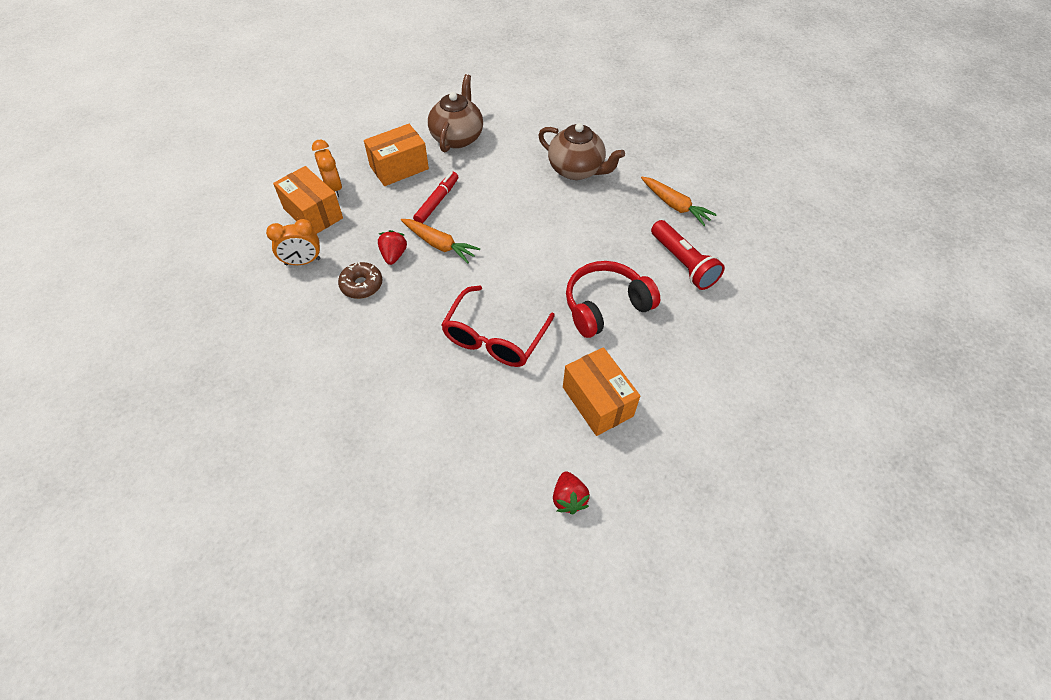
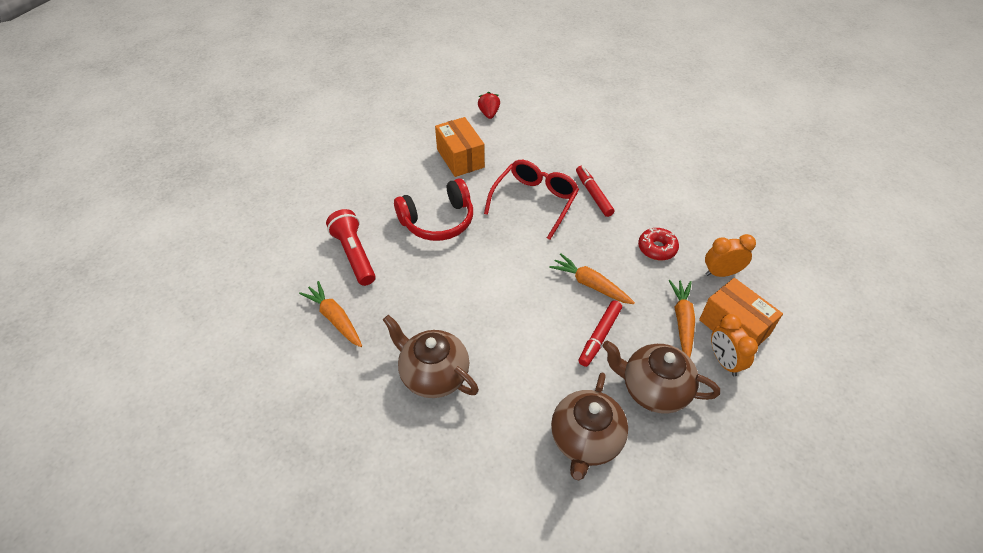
camera: 175 degrees left, 5 degrees down
(358, 216) = (682, 321): none -> orange carrot
(361, 285) = (657, 248): brown donut -> red donut
(394, 255) = (634, 275): red strawberry -> none
(399, 167) = (653, 389): orange box -> brown teapot
(421, 351) = (593, 194): none -> red marker

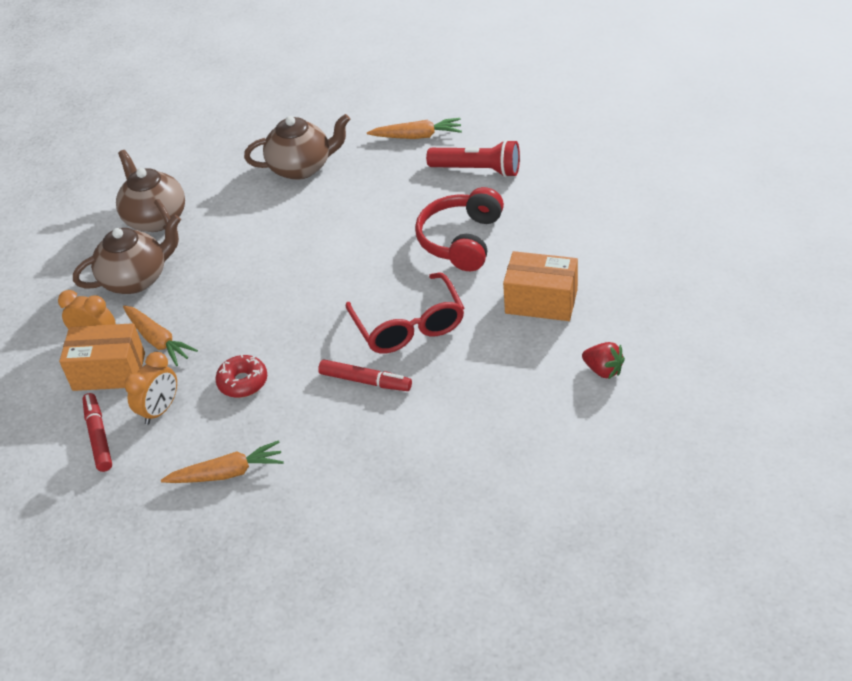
camera: 135 degrees right, 5 degrees down
(590, 284) = (266, 304): orange carrot -> orange carrot (227, 473)
(599, 336) = (214, 277): red marker -> red marker (99, 436)

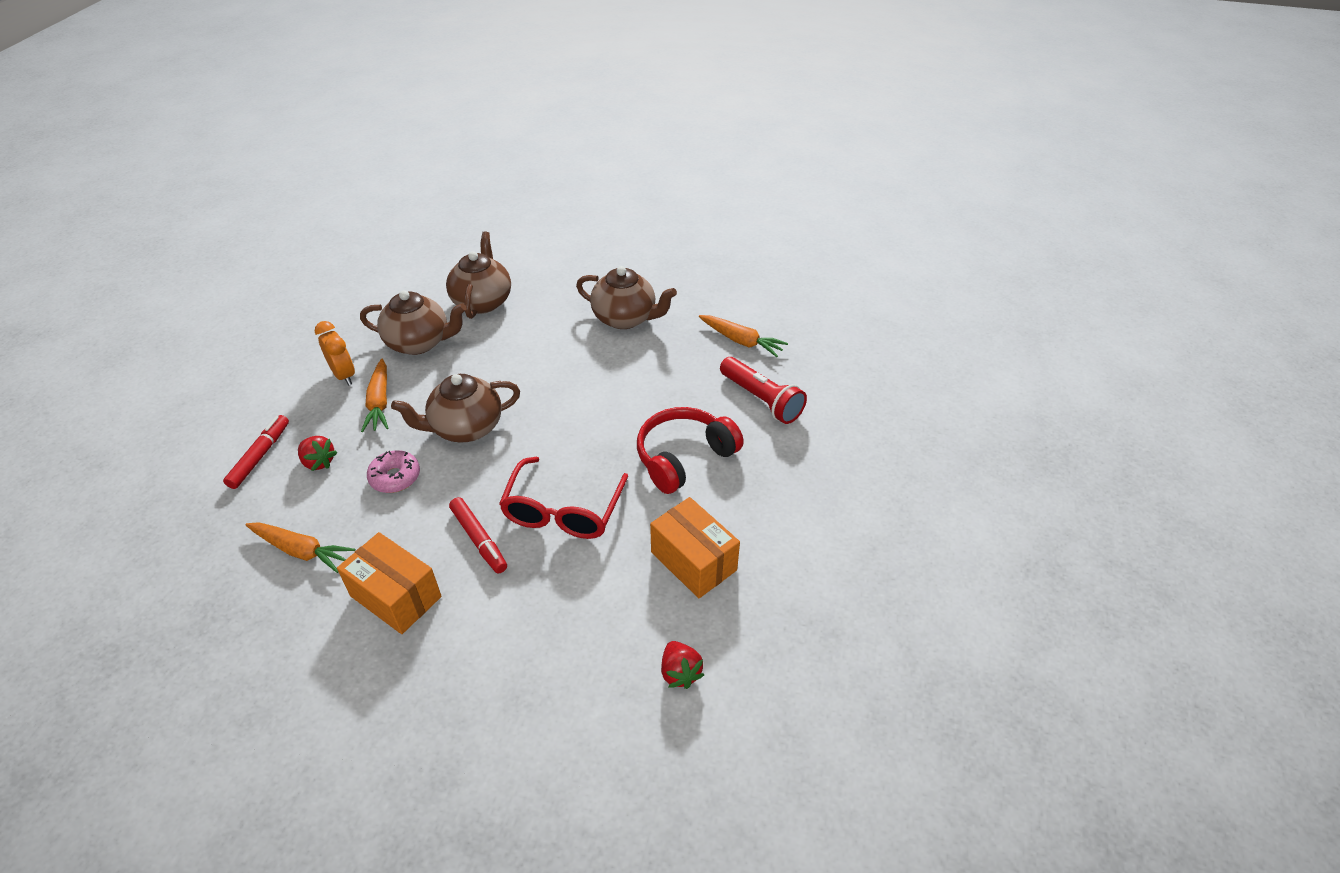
camera: 30 degrees right, 0 degrees up
(109, 372) = (323, 407): orange box -> orange box (396, 596)
(160, 410) = (319, 462): orange clock -> red strawberry
(243, 382) = (395, 477): red donut -> pink donut
(260, 316) = (465, 428): none -> brown teapot

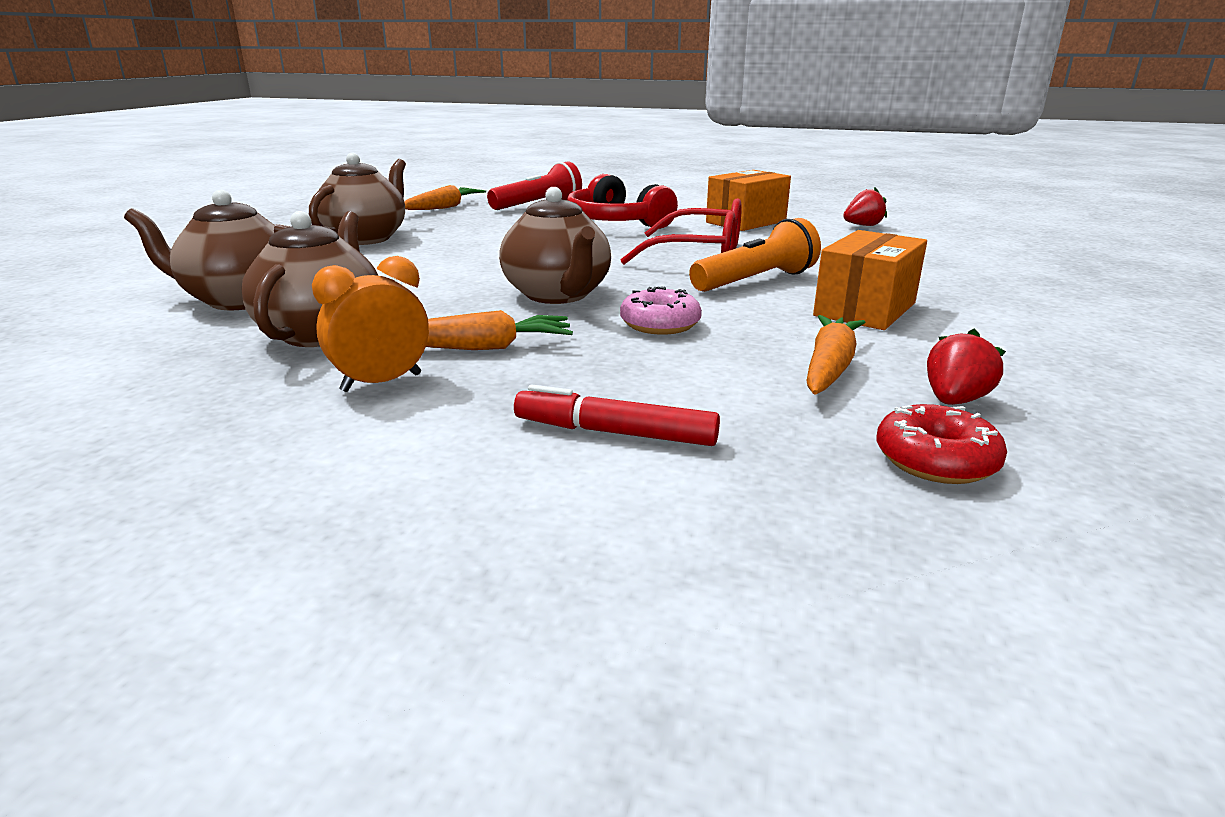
camera: 90 degrees left, 20 degrees down
(184, 568) = (935, 460): none -> red donut
(319, 462) = (630, 377): red strawberry -> red strawberry (954, 401)
(479, 539) = (756, 281): red marker -> orange flashlight

